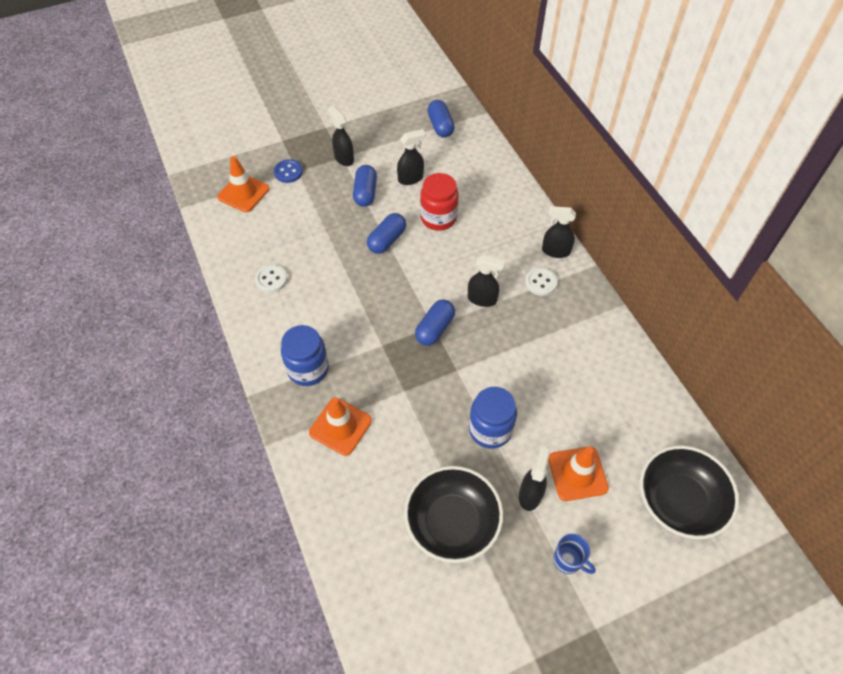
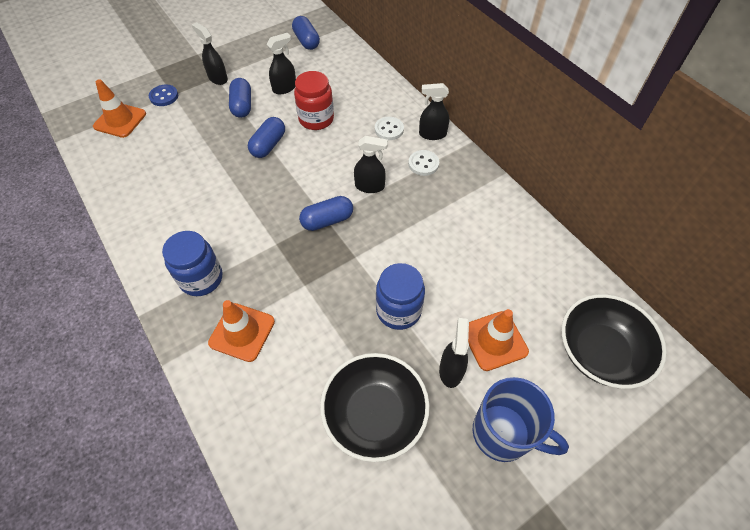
camera: 10 degrees left, 0 degrees up
(271, 279) = (155, 196): white button -> white button (389, 129)
(435, 329) = (327, 220): blue capsule -> blue capsule turned 45 degrees clockwise
(568, 560) = (503, 433): blue mug -> blue mug, size x1.88

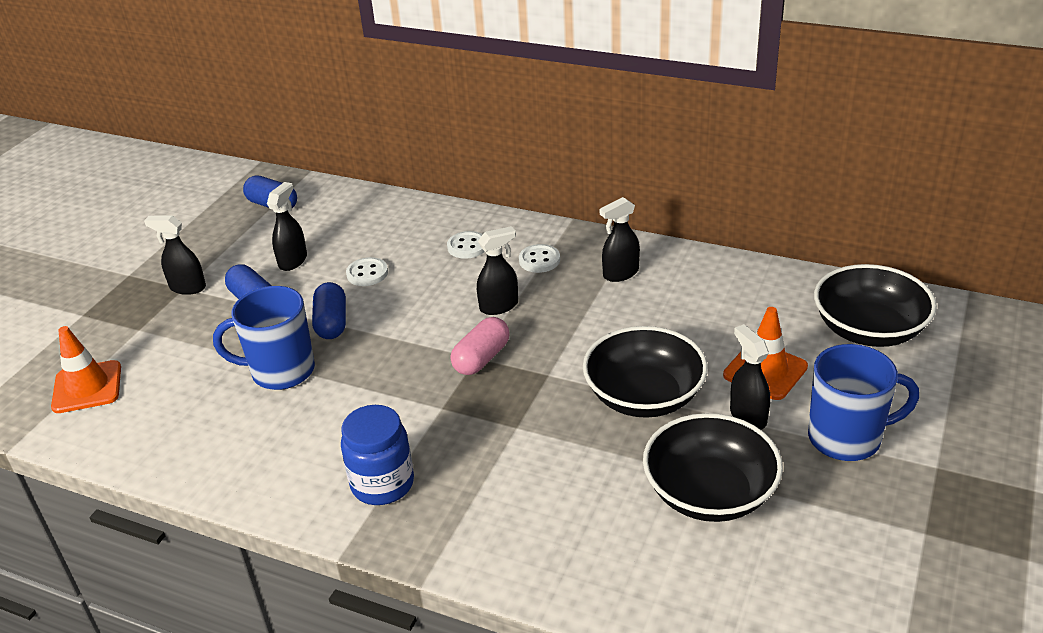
camera: 30 degrees left, 20 degrees down
(164, 96) = (127, 336): blue button -> none
(216, 165) = (281, 371): none -> blue mug
(242, 332) = (488, 505): orange traffic cone -> none
(316, 119) = (367, 273): red jar -> white button
(327, 220) = (481, 358): blue capsule -> pink capsule
(398, 310) = (644, 396): blue jar -> black bowl
(432, 134) = (522, 230): black spray bottle -> black spray bottle (620, 273)

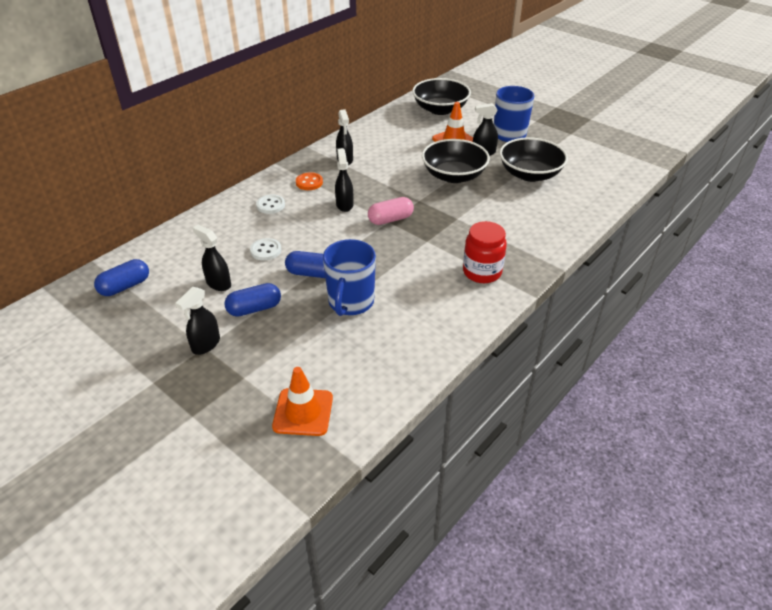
camera: 75 degrees left, 5 degrees up
(382, 484) = (482, 272): blue jar -> red jar
(481, 358) = (390, 219): pink capsule -> pink capsule turned 75 degrees counterclockwise
(539, 260) = (309, 182): white button -> orange button

